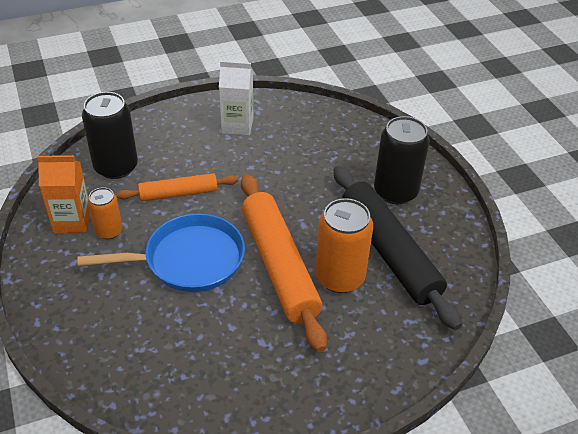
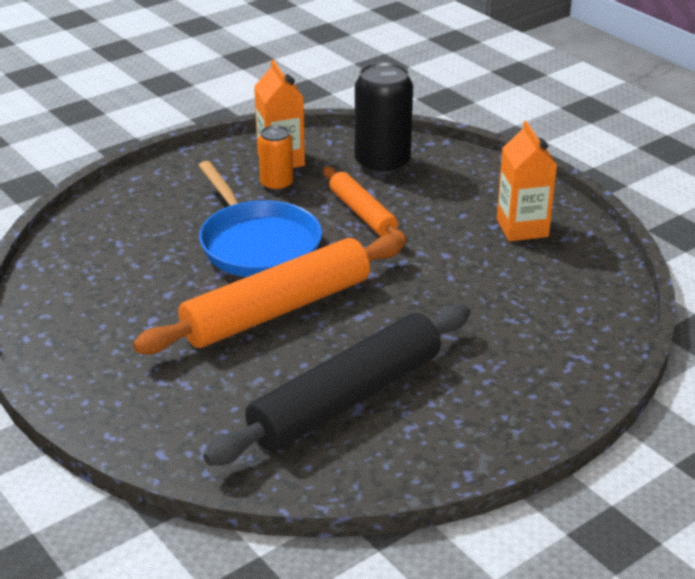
camera: 75 degrees right, 10 degrees down
(237, 125) = (522, 228): white carton -> orange carton
(339, 277) = (278, 361): orange can -> none
(395, 192) = (476, 389): black can -> none

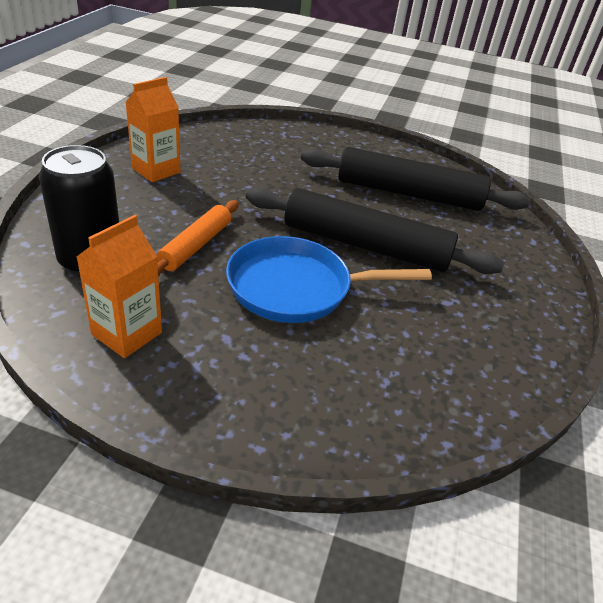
camera: 130 degrees left, 5 degrees up
(257, 244) = (296, 287): blue pan -> blue pan turned 120 degrees counterclockwise
(276, 184) = (183, 316): orange can -> none
(277, 310) = (365, 245): orange rolling pin -> black rolling pin

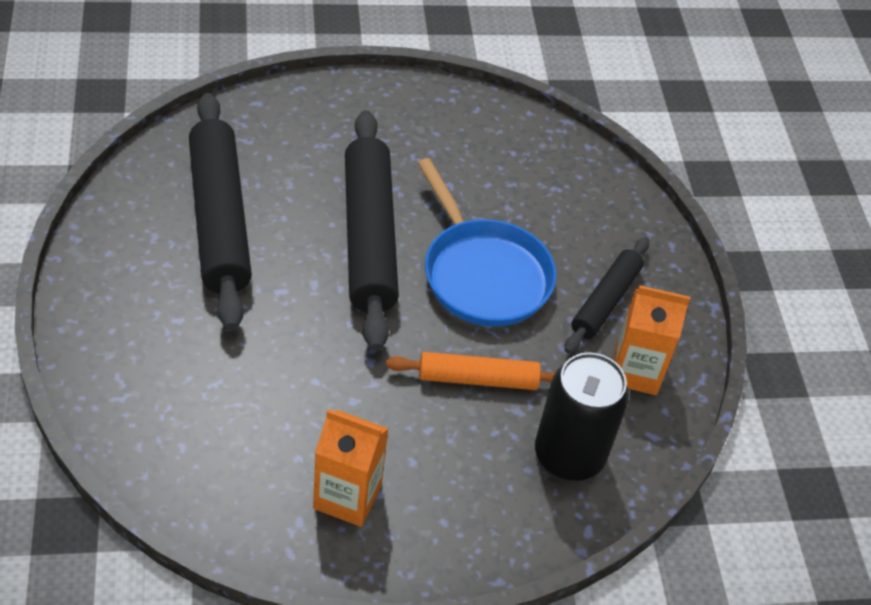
camera: 115 degrees left, 10 degrees up
(217, 351) = (606, 301): none -> black rolling pin

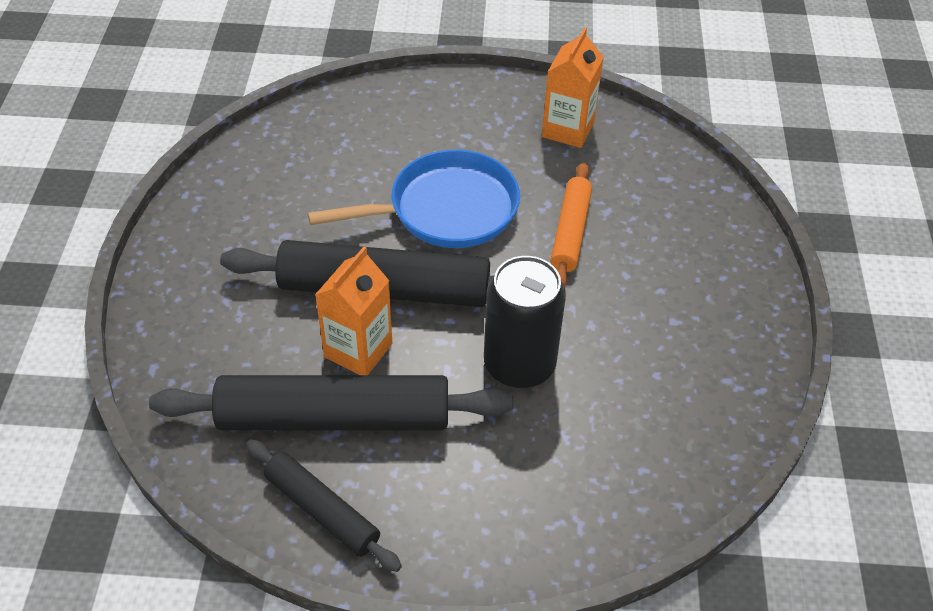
camera: 75 degrees left, 0 degrees up
(347, 497) = (699, 341): orange carton -> orange carton (358, 350)
(569, 455) = (653, 186): black can -> black can (519, 365)
(606, 301) = (489, 133): black rolling pin -> black rolling pin (322, 510)

